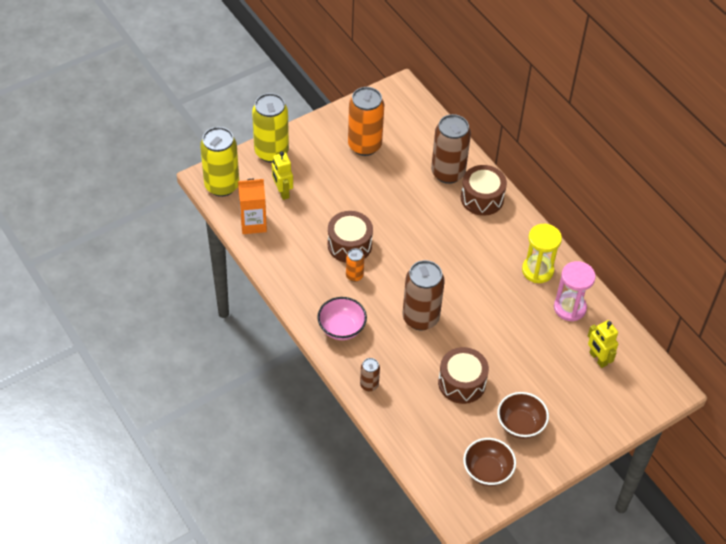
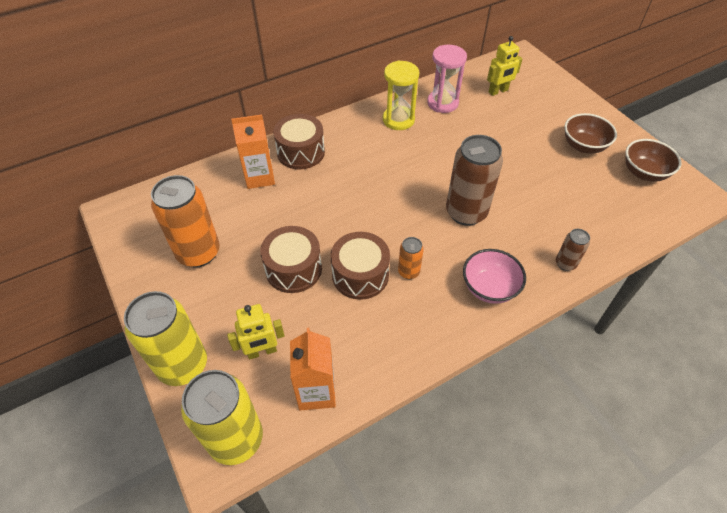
camera: 85 degrees left, 0 degrees up
(448, 173) = (259, 177): brown can -> orange carton
(462, 383) = (545, 184): brown drum -> brown drum (293, 269)

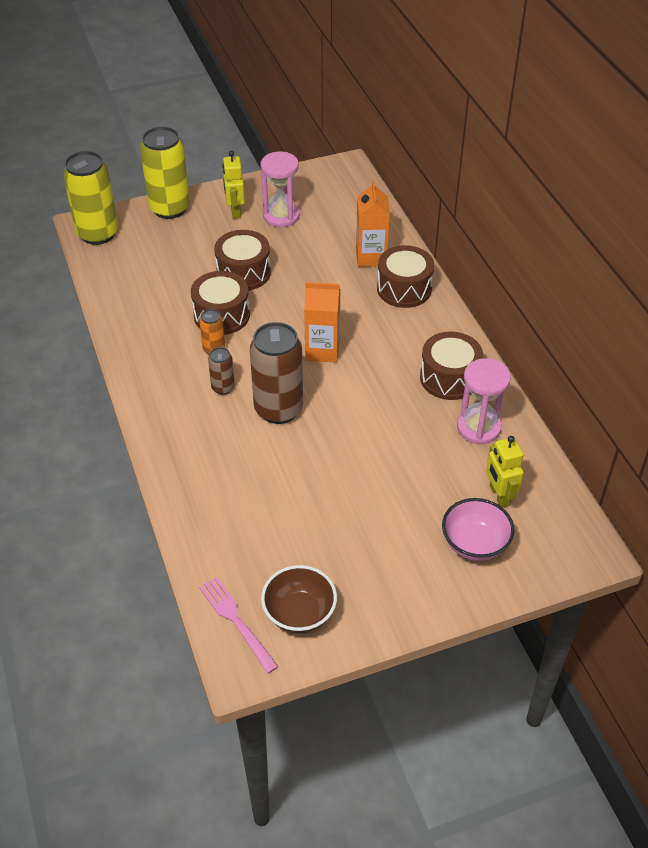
camera: 100 degrees right, 5 degrees down
(198, 253) = (281, 216): orange can -> pink hourglass
(262, 351) = (165, 249): yellow robot -> yellow robot (235, 211)
(316, 391) = (116, 277): orange carton -> orange carton (322, 350)
(398, 120) = (449, 378): yellow hourglass -> brown drum
(489, 288) = (174, 405): pink bowl -> pink bowl (474, 544)
(565, 263) = (182, 476): brown can -> brown can (223, 388)
(583, 146) = (365, 561): brown bowl -> none
(671, 204) = (235, 620): none -> pink fork

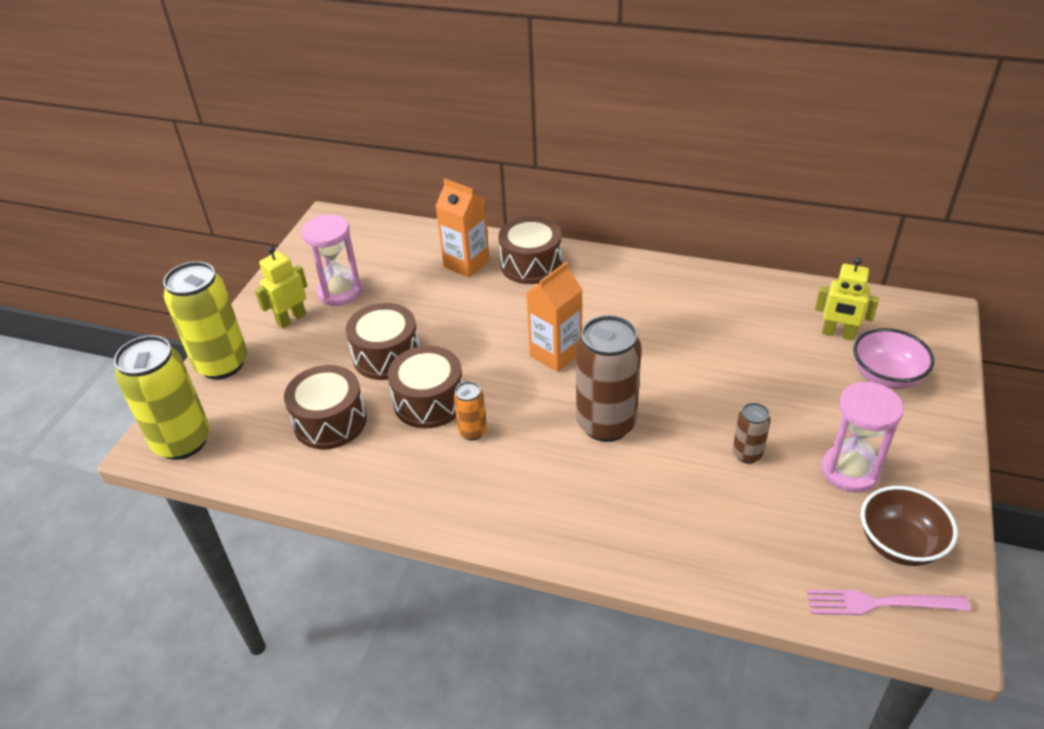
camera: 50 degrees left, 5 degrees down
(223, 388) = (535, 451): brown can -> brown can (747, 454)
(235, 211) = (291, 319): yellow robot -> yellow robot turned 105 degrees clockwise
(449, 378) = (670, 293): brown drum -> brown drum (330, 421)
(478, 428) = (747, 306): pink hourglass -> pink hourglass (850, 471)

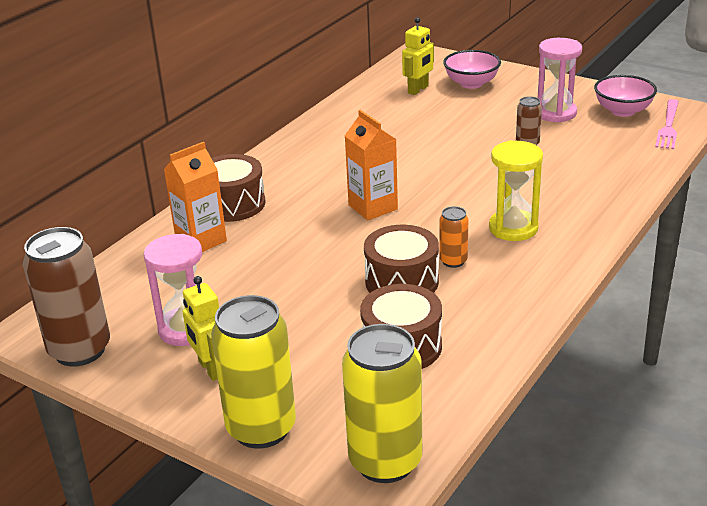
camera: 75 degrees left, 10 degrees down
(386, 356) = (319, 303): brown drum -> none
(548, 469) = (513, 228): none -> yellow hourglass
(606, 424) = (472, 195): brown can -> brown can (80, 350)
(899, 544) = (623, 111): brown bowl -> pink bowl

